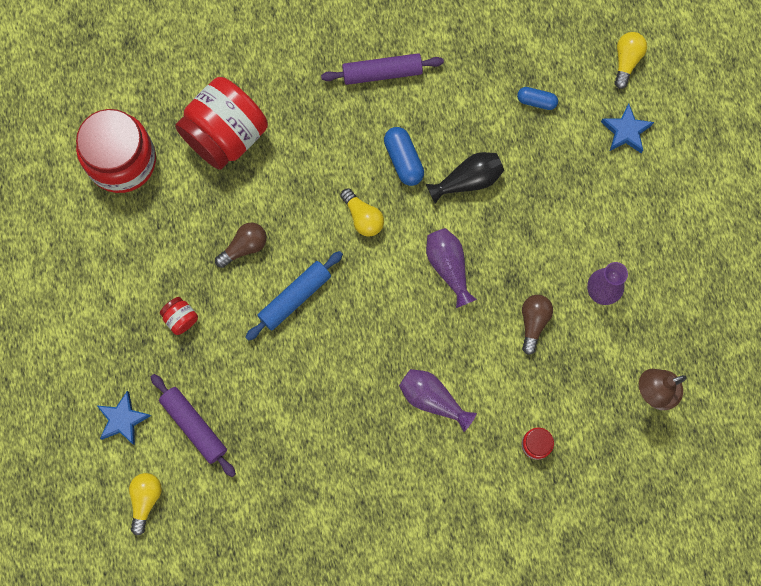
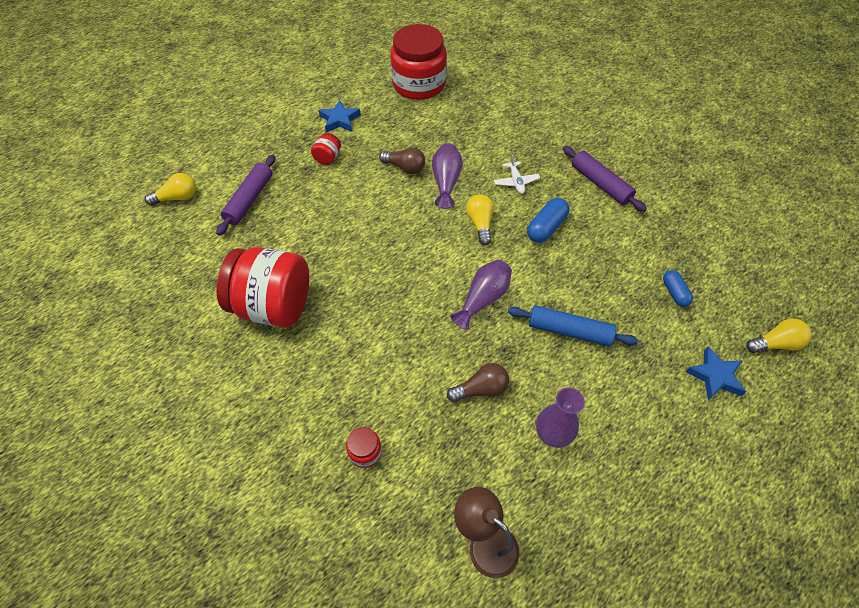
camera: 60 degrees right, 20 degrees down
(123, 419) = (234, 160): blue star -> blue star (340, 120)
(225, 135) = (478, 123): red jar -> red jar (273, 305)
(295, 298) = (386, 212): blue rolling pin -> blue rolling pin (569, 331)
(330, 150) = (516, 182): none -> white plane
(363, 217) = (480, 224): yellow light bulb -> yellow light bulb turned 150 degrees clockwise
(432, 399) = (359, 343): purple vase -> purple vase (446, 182)
(468, 180) = (566, 277): black vase -> none

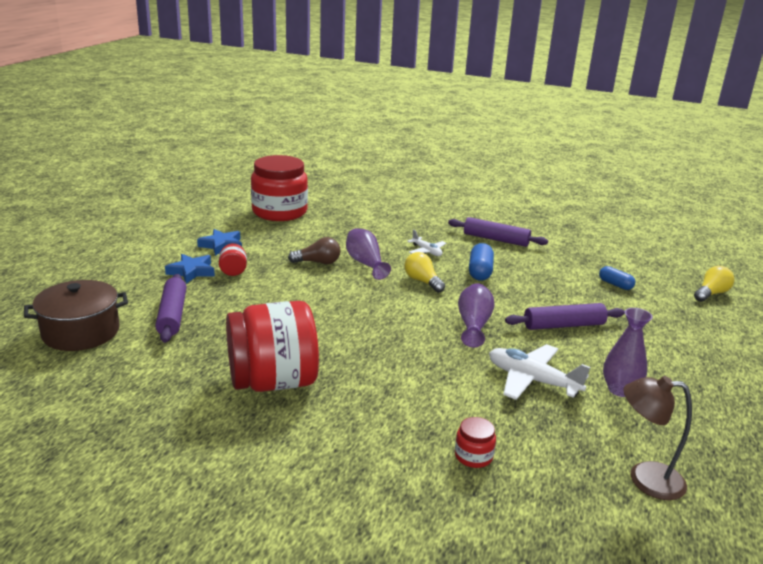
camera: 30 degrees left, 30 degrees down
(177, 198) = (81, 332): yellow light bulb -> brown pot
(481, 389) = (532, 380): brown light bulb -> white plane
(569, 331) = (564, 325): blue rolling pin -> purple rolling pin
(715, 376) = (694, 321): blue star -> blue star (192, 272)

